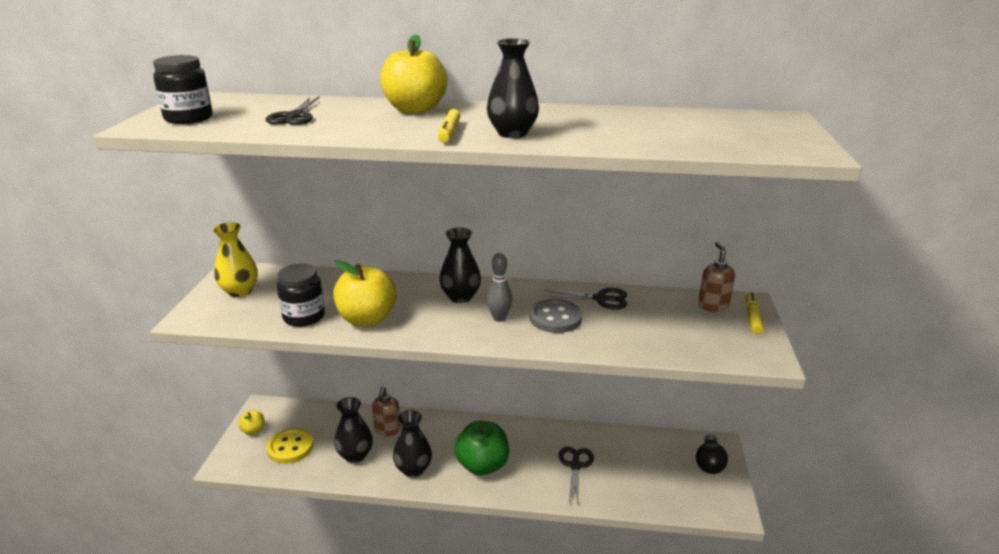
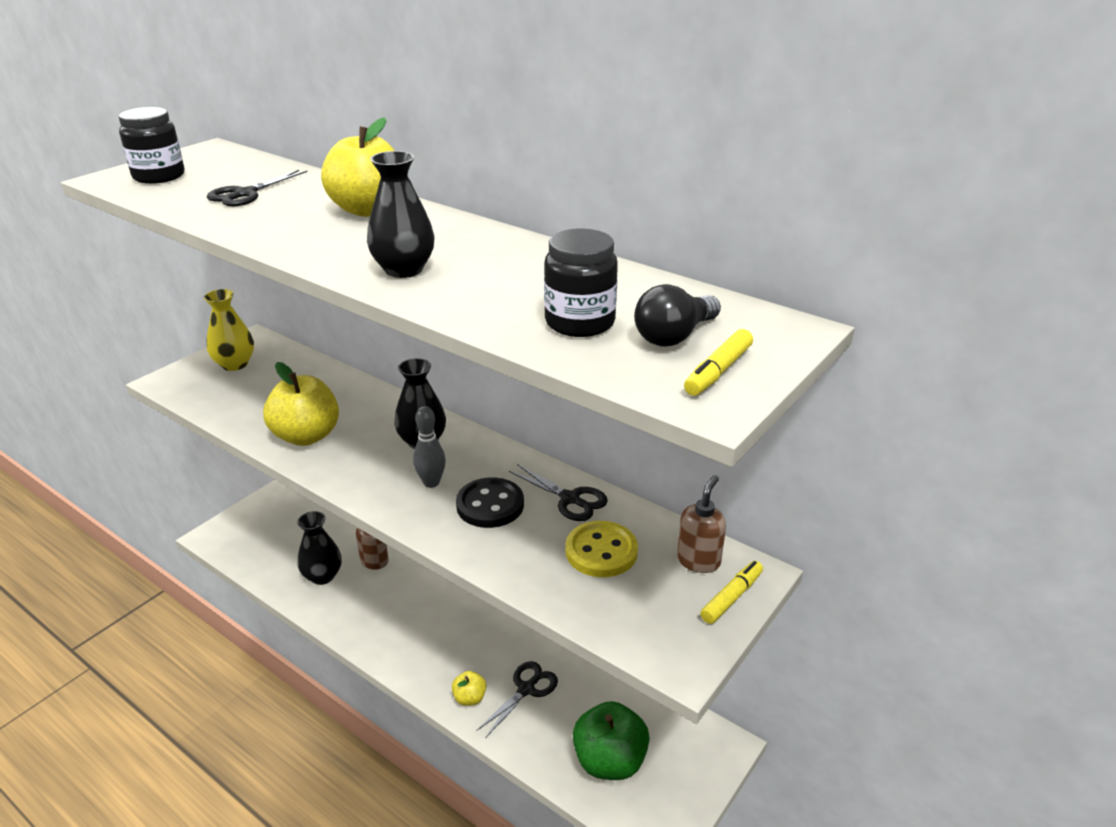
camera: 30 degrees right, 5 degrees up
(253, 430) = (259, 511): yellow apple -> yellow apple (469, 698)
(290, 447) = (275, 542): yellow button -> yellow button (601, 551)
(304, 317) = (256, 413): black jar -> black jar (580, 322)
(413, 469) = (361, 616): black vase -> none
(449, 132) = (344, 252): yellow marker -> yellow marker (718, 371)
(482, 465) = (430, 643): green apple -> green apple (609, 761)
(555, 318) = (490, 505): grey button -> black button
(709, 463) = (689, 762): black light bulb -> black light bulb (674, 336)

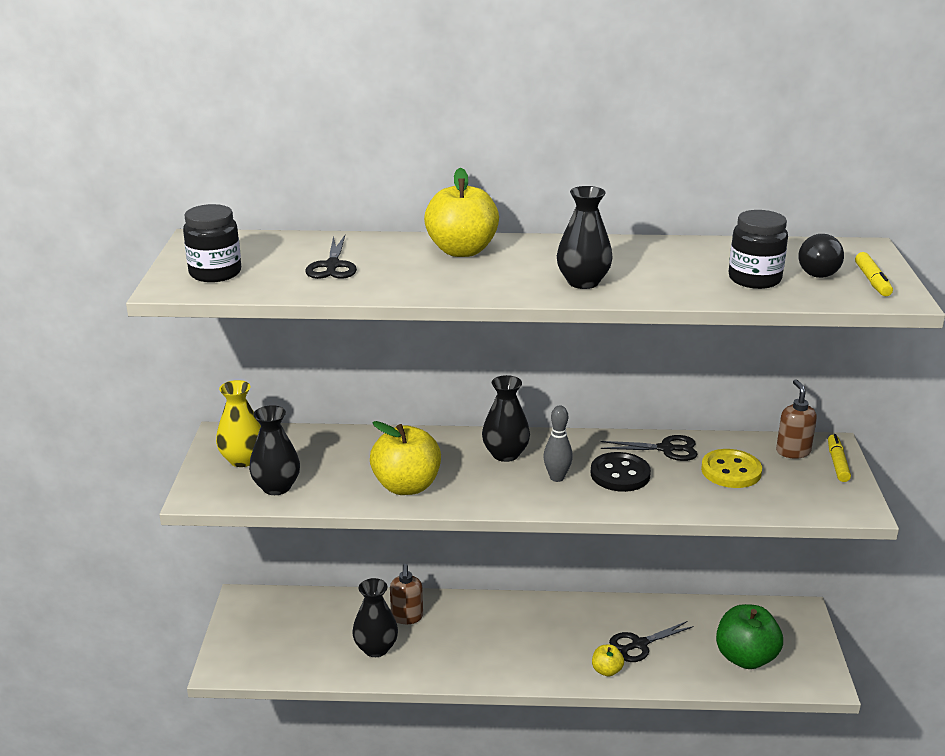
camera: 35 degrees left, 5 degrees down
(221, 396) = (276, 487): none -> black vase
(526, 689) = (639, 644): black scissors -> black scissors turned 120 degrees counterclockwise

